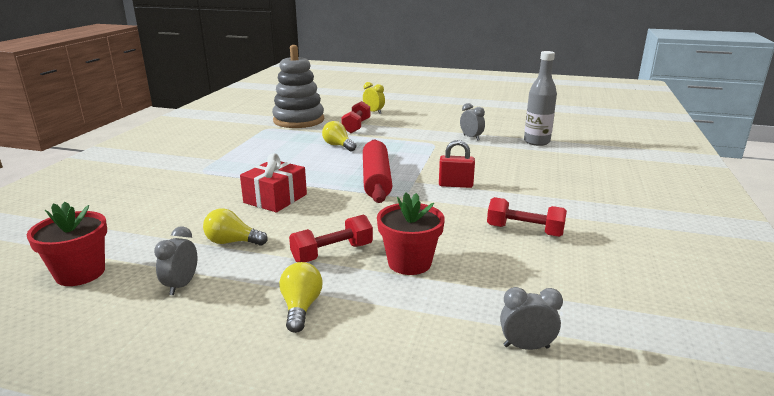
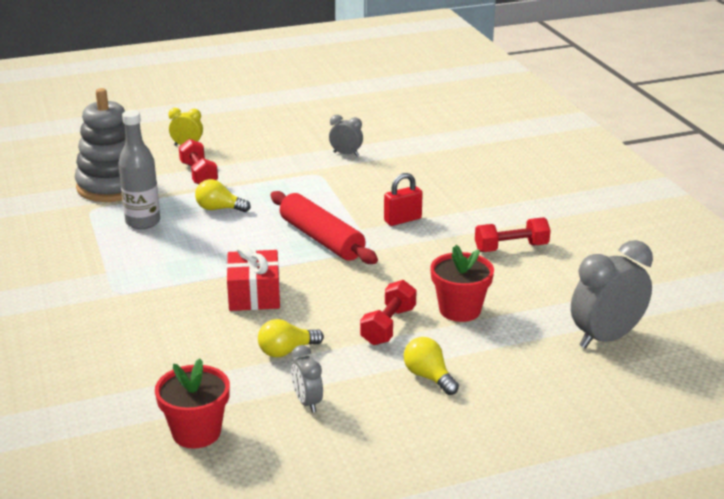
camera: 35 degrees left, 5 degrees up
(526, 347) = (606, 338): grey clock -> grey clock, size x1.90
(536, 142) = (416, 141): grey bottle -> grey bottle (143, 222)

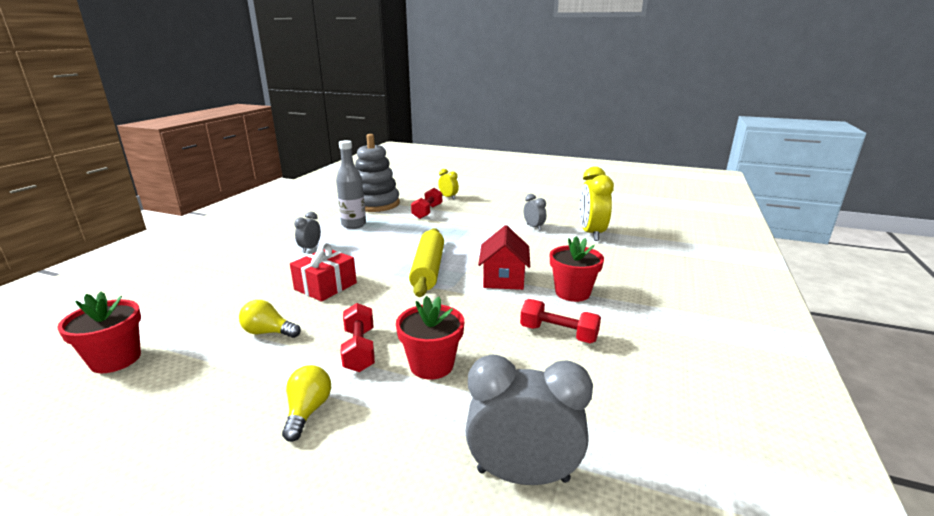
camera: 40 degrees right, 5 degrees down
(219, 209) = (404, 232): yellow light bulb -> none
(307, 402) = (203, 378): grey clock -> grey clock (310, 248)
(321, 239) = (428, 269): red rolling pin -> yellow rolling pin
(388, 326) = (359, 349): red dumbbell -> red dumbbell turned 75 degrees counterclockwise
(402, 220) = (503, 278): red padlock -> red house
(410, 142) = (591, 233): none -> yellow clock
(475, 210) = (572, 293): none -> red flower pot

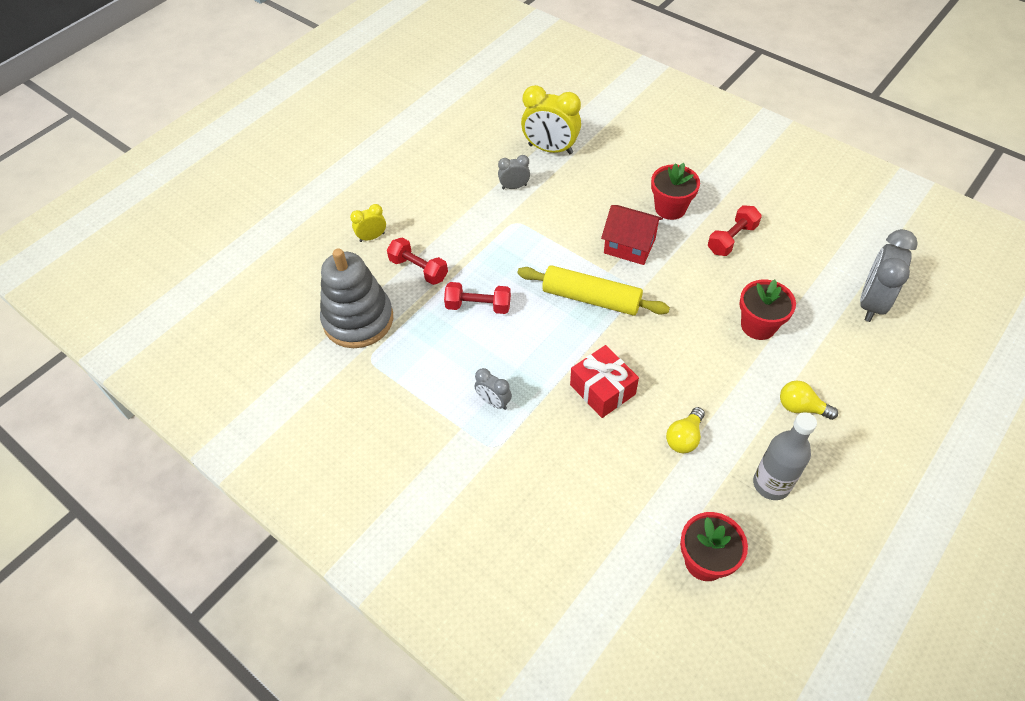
camera: 70 degrees left, 30 degrees up
(354, 225) = (431, 352): grey bottle -> grey bottle (771, 484)
(359, 349) = (727, 370): red dumbbell -> red dumbbell (478, 306)

